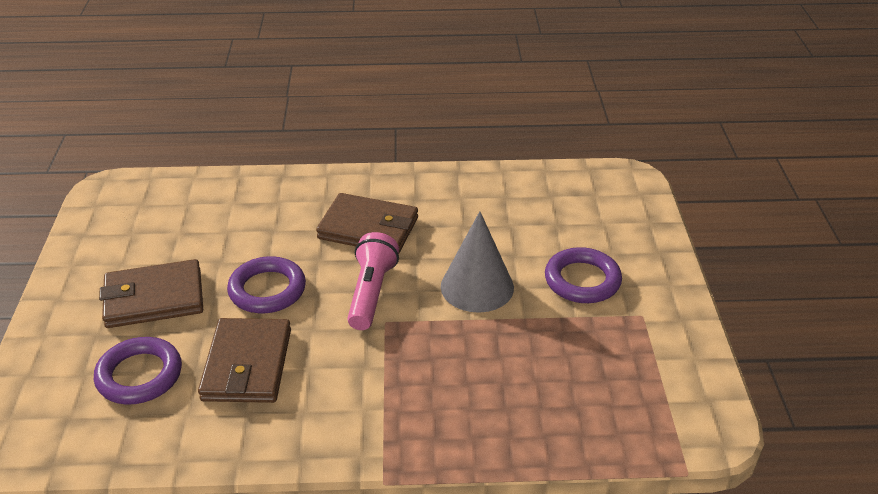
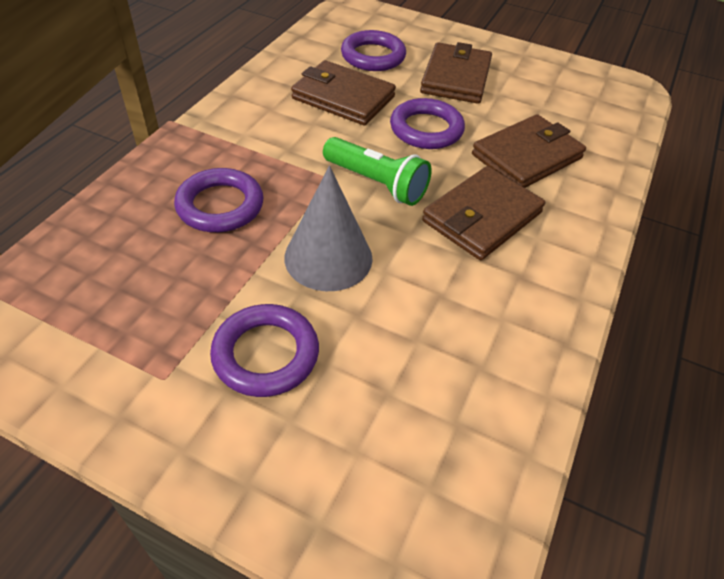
camera: 115 degrees right, 10 degrees up
(269, 224) = (527, 156): none -> brown wallet
(371, 293) = (376, 183): pink flashlight -> green flashlight
(475, 371) = (220, 206): none -> purple ring

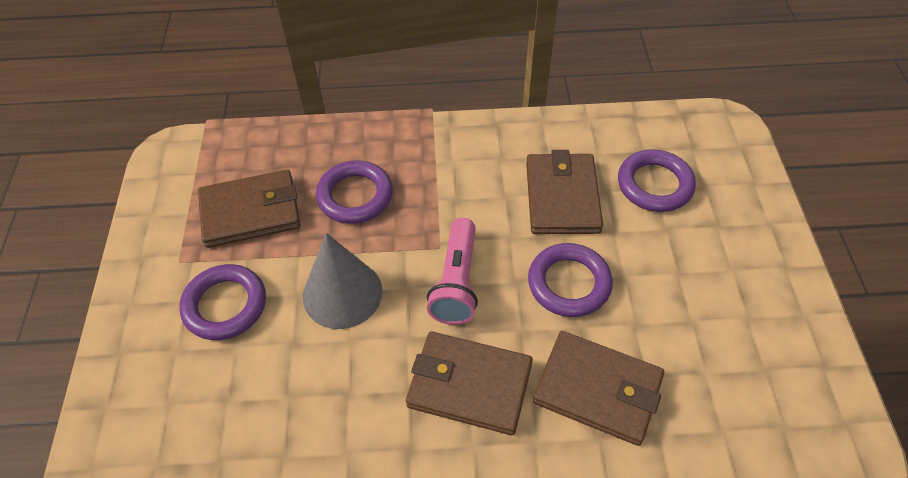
camera: 65 degrees right, 5 degrees up
(376, 183) = (457, 282): green flashlight -> pink flashlight
(456, 77) = (685, 269): brown wallet -> brown wallet (251, 212)

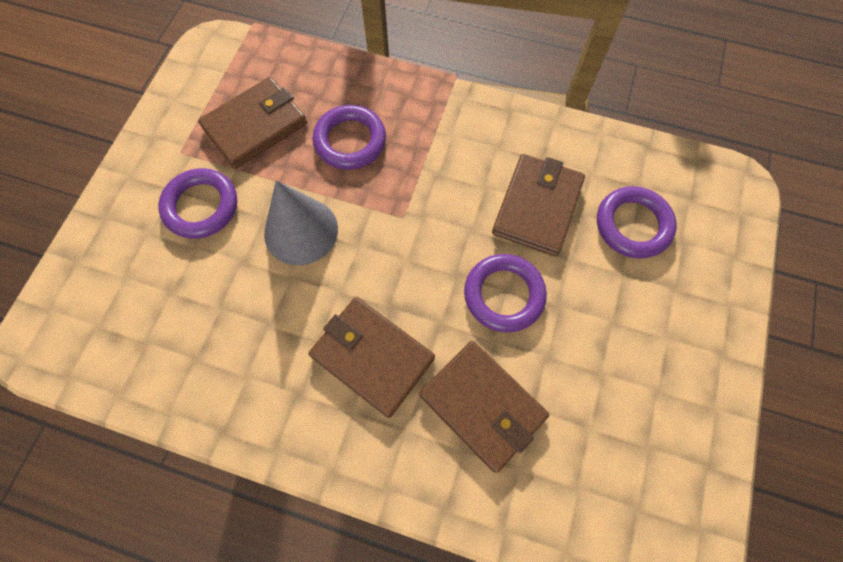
camera: 20 degrees right, 15 degrees up
(251, 212) = (255, 126): brown wallet -> brown wallet turned 45 degrees counterclockwise
(457, 282) = (403, 256): pink flashlight -> none

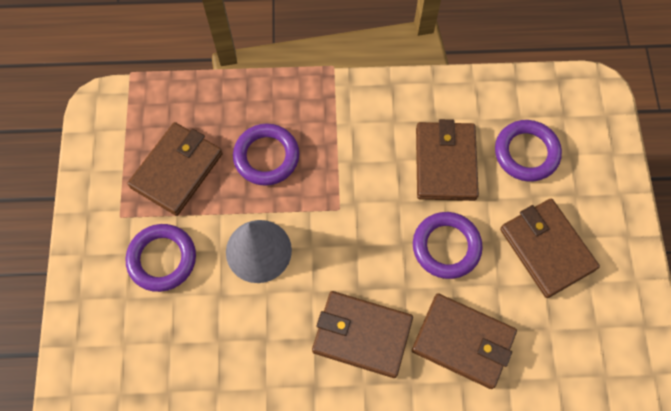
camera: 20 degrees left, 0 degrees up
(619, 336) = (546, 249): none -> brown wallet

